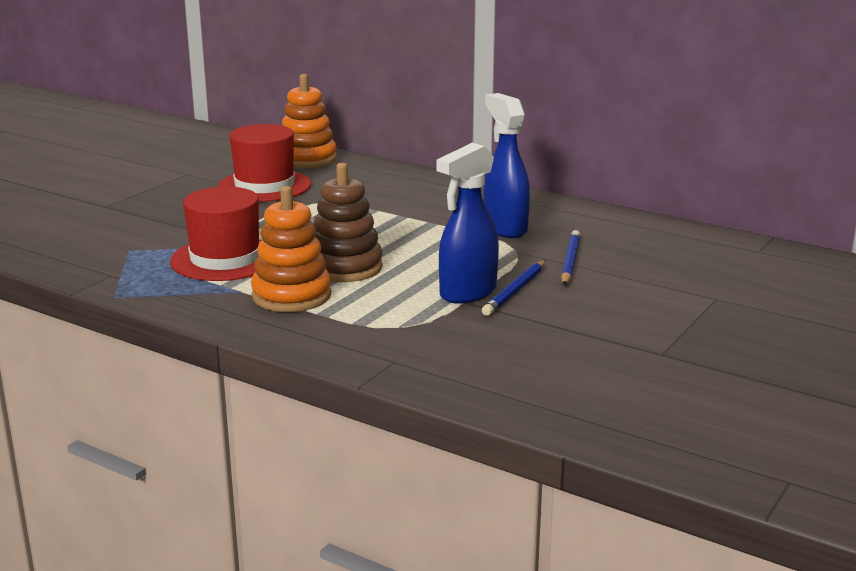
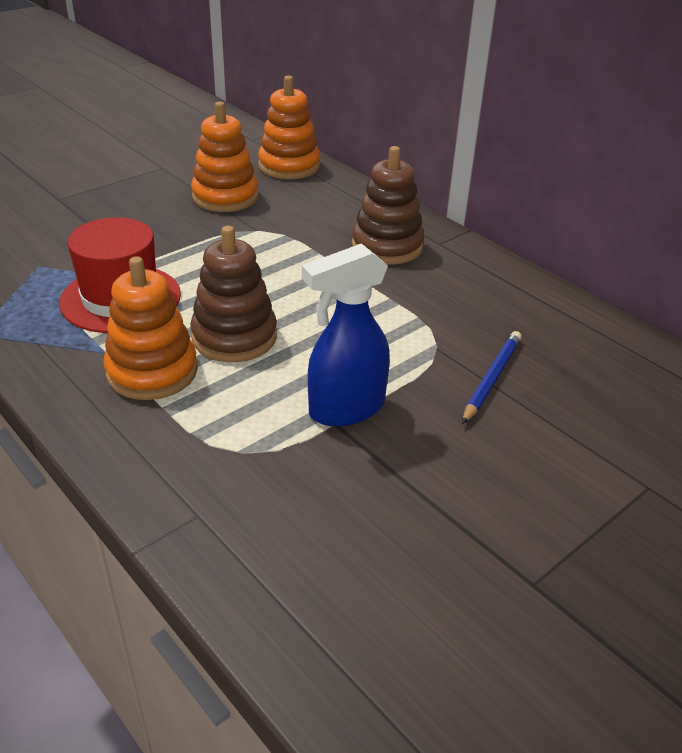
camera: 15 degrees right, 15 degrees up
(264, 186) = (225, 197): red hat -> orange stacking toy
(434, 199) = (387, 246): none -> brown stacking toy
(504, 228) = (441, 307): blue spray bottle -> none
(515, 291) = (402, 418): blue pencil -> none

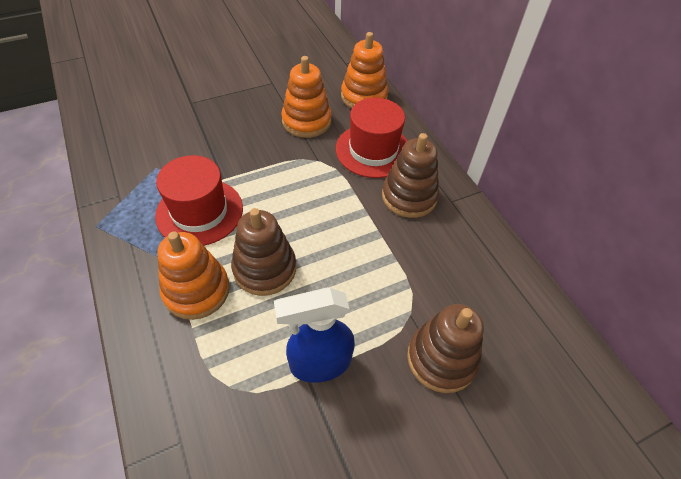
camera: 15 degrees right, 15 degrees up
(323, 212) = (373, 150): none -> red hat
(491, 378) = (441, 358): blue pencil -> brown stacking toy

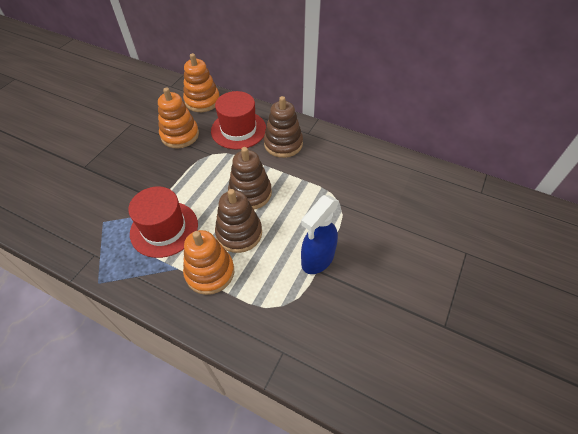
camera: 35 degrees left, 0 degrees up
(441, 358) = (373, 214): brown stacking toy -> brown stacking toy (250, 193)

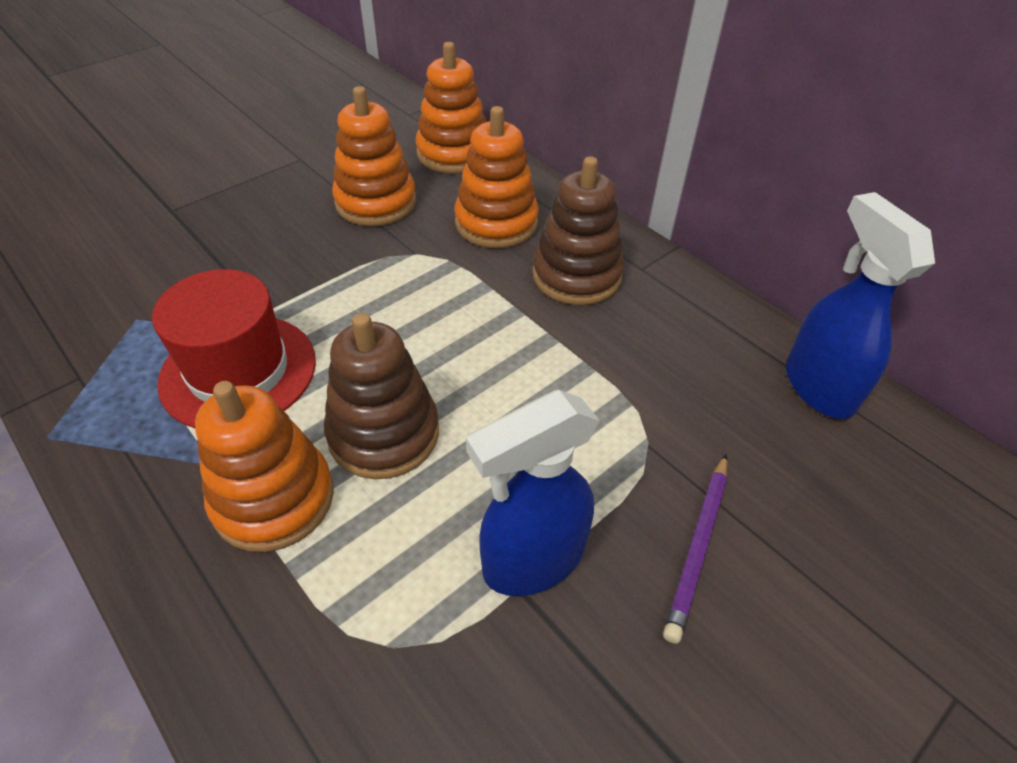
camera: 20 degrees right, 5 degrees down
(238, 130) = (496, 223): red hat -> orange stacking toy
(250, 193) = (453, 355): brown stacking toy -> none
(371, 234) = (698, 547): none -> purple pencil
(391, 162) = (818, 386): none -> blue spray bottle

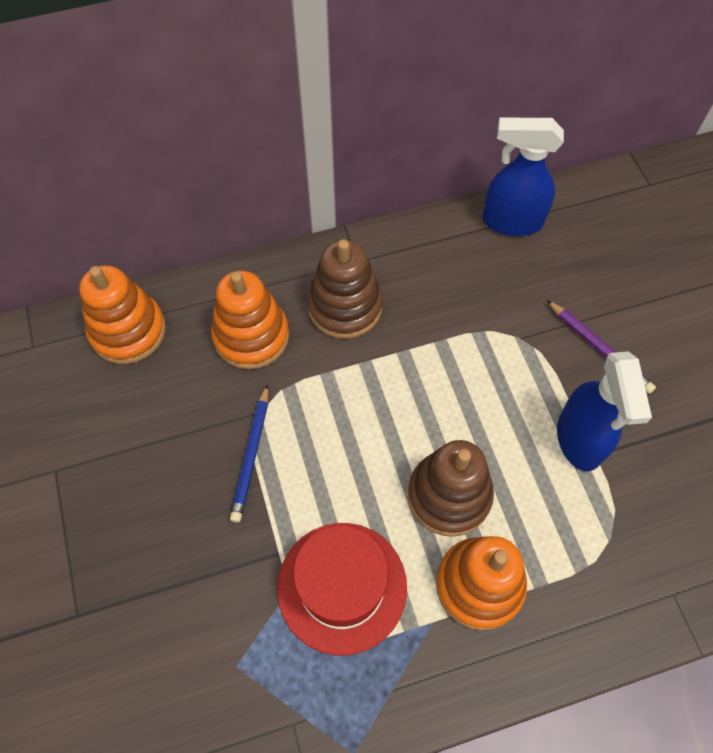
camera: 65 degrees left, 15 degrees up
(364, 262) = (251, 455): none -> blue pencil
(376, 202) = (169, 421): orange stacking toy -> none

